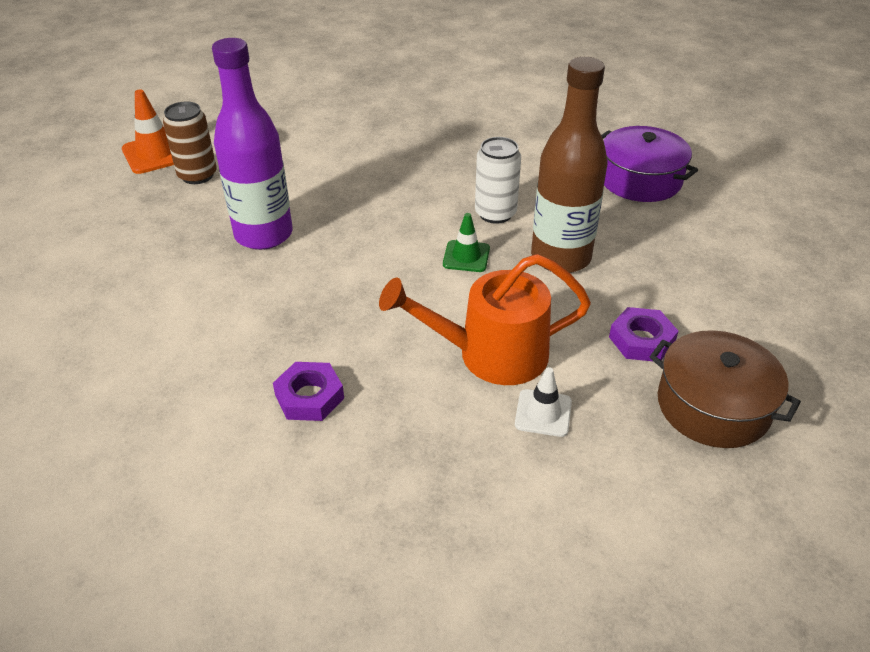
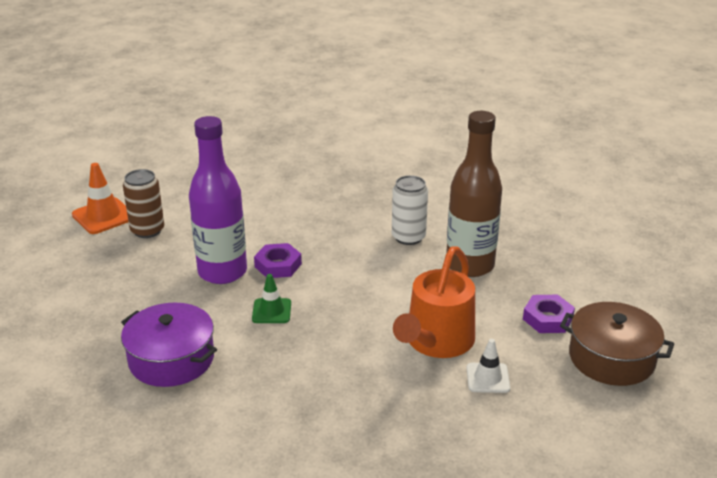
camera: 10 degrees left, 10 degrees down
(309, 397) = (303, 388): purple nut -> purple nut (278, 265)
(466, 256) = (395, 272): green traffic cone -> green traffic cone (271, 311)
(491, 354) = (436, 341): orange watering can -> orange watering can turned 45 degrees counterclockwise
(640, 180) = (516, 200): purple pot -> purple pot (171, 359)

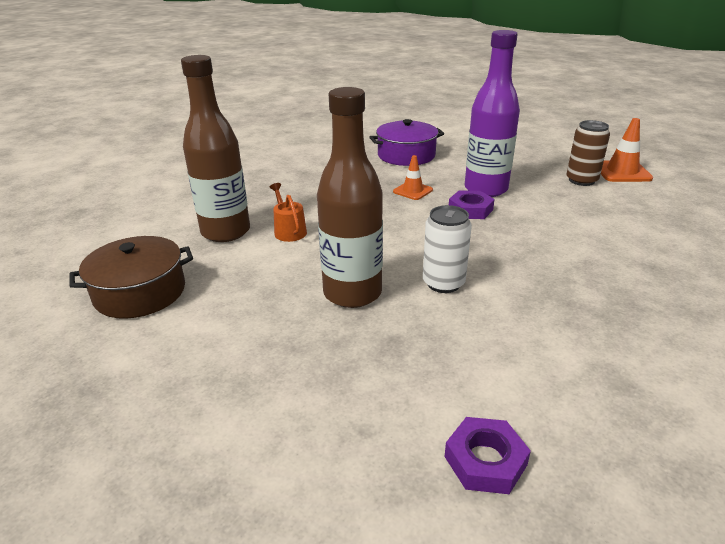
camera: 130 degrees right, 0 degrees up
(271, 311) = (413, 191): green traffic cone -> orange traffic cone
(436, 341) = (289, 231): orange watering can -> orange watering can, size x0.52
(488, 378) = (226, 232): white traffic cone -> brown bottle
(547, 318) = (226, 291): purple nut -> purple nut (485, 460)

